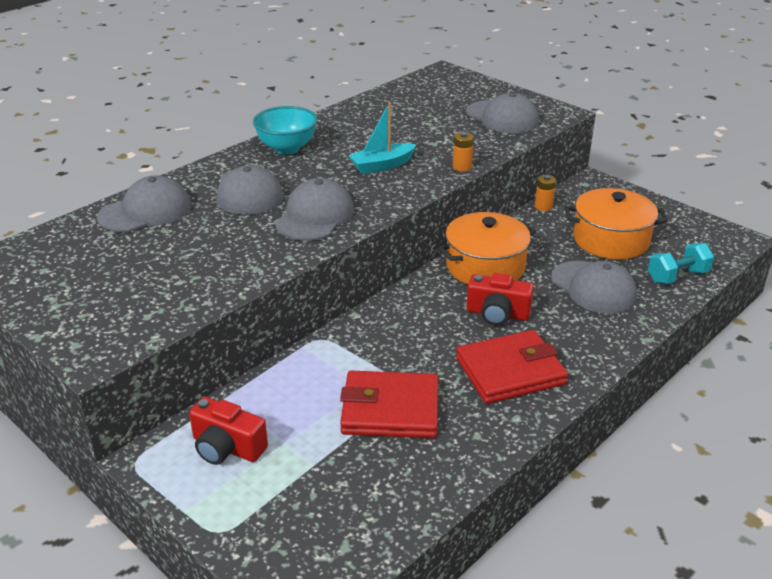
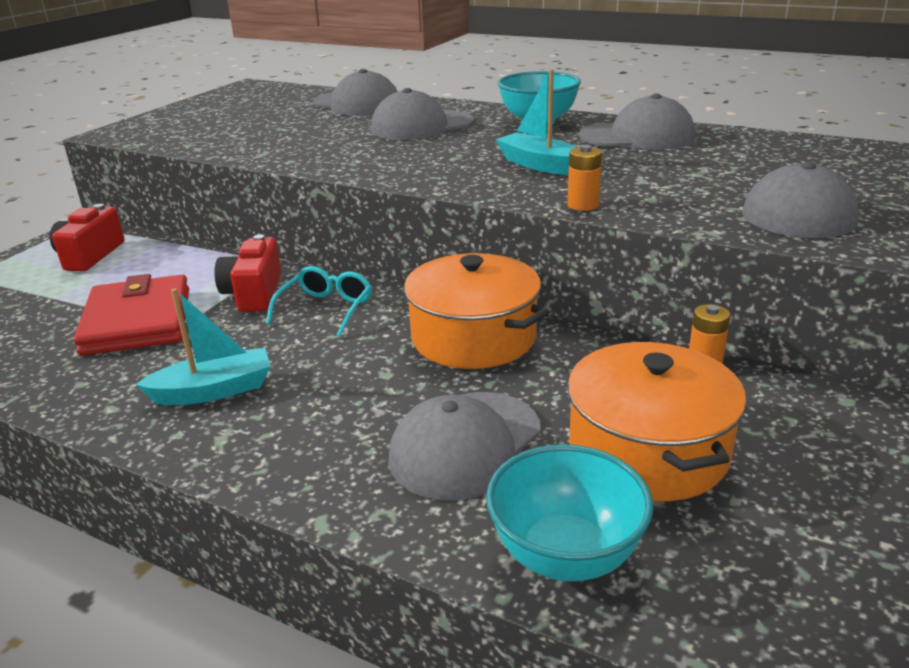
camera: 75 degrees right, 5 degrees down
(315, 216) = (383, 156): grey cap -> grey cap (637, 136)
(419, 317) = (325, 309): none -> turquoise glasses
(497, 314) = (352, 363): red camera -> red camera (253, 293)
(510, 371) = (214, 390): red wallet -> turquoise boat
(677, 276) = (565, 555): turquoise dumbbell -> turquoise bowl

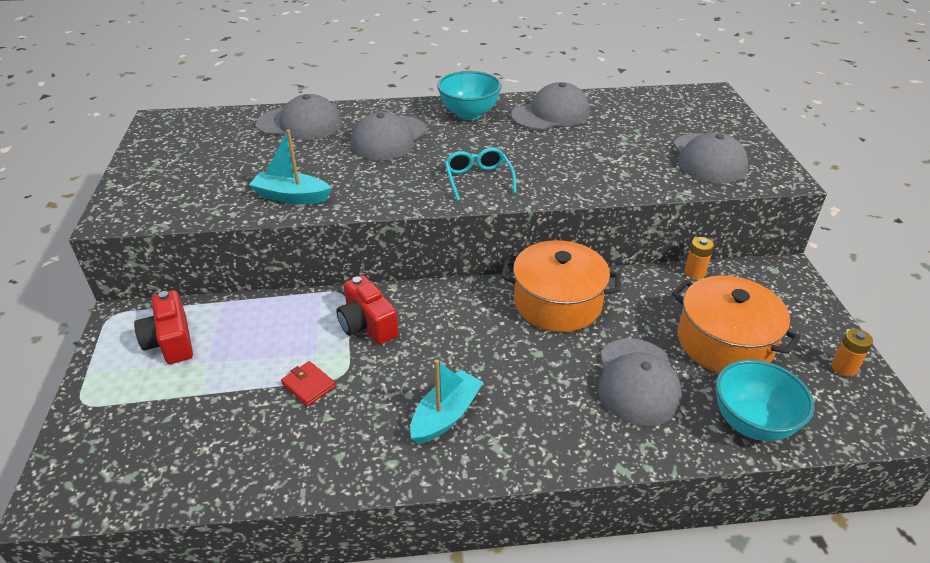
camera: 35 degrees left, 10 degrees up
(137, 321) = (308, 385): red wallet -> red wallet, size x0.44
(325, 309) = (438, 318): turquoise glasses -> turquoise glasses (478, 179)
(539, 165) = (524, 160): turquoise boat -> turquoise boat (291, 196)
(583, 205) = (594, 191): orange battery -> orange battery (843, 367)

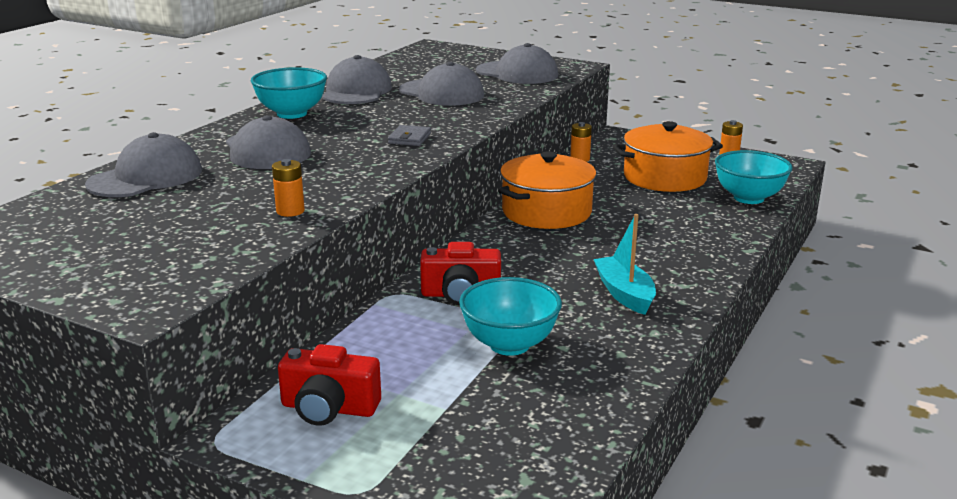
camera: 55 degrees left, 15 degrees down
(291, 196) = (290, 211): turquoise boat -> orange battery
(308, 385) = (509, 345): red wallet -> turquoise bowl
(478, 179) = (409, 138): turquoise glasses -> grey wallet
(637, 381) = (670, 216): grey cap -> grey cap (441, 93)

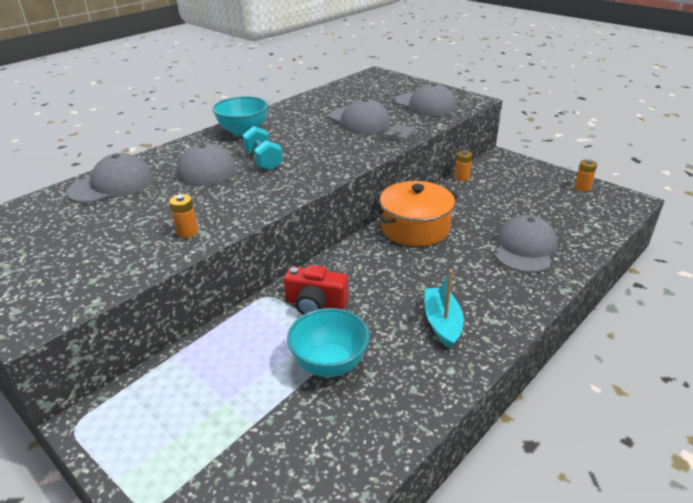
camera: 15 degrees right, 10 degrees up
(329, 408) = (168, 408): red camera -> none
(341, 139) = (264, 161): none -> turquoise dumbbell
(356, 91) = (300, 113): grey cap -> grey cap (525, 248)
(409, 138) = (312, 165): grey wallet -> grey wallet (400, 135)
(665, 177) = (521, 203): orange pot -> none
(748, 198) = (584, 233): turquoise bowl -> none

